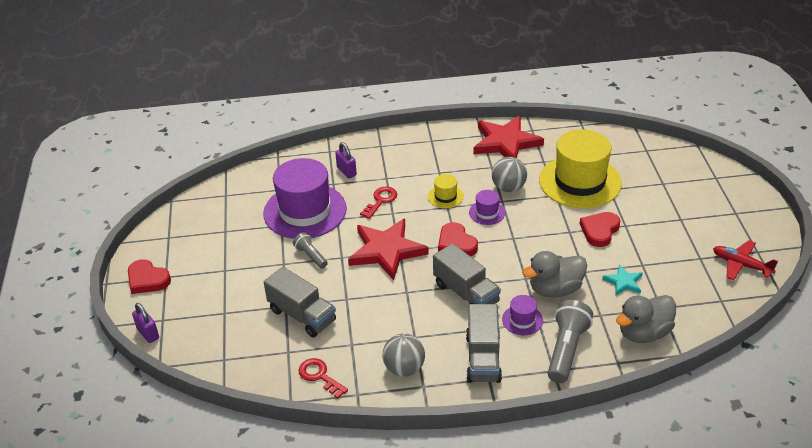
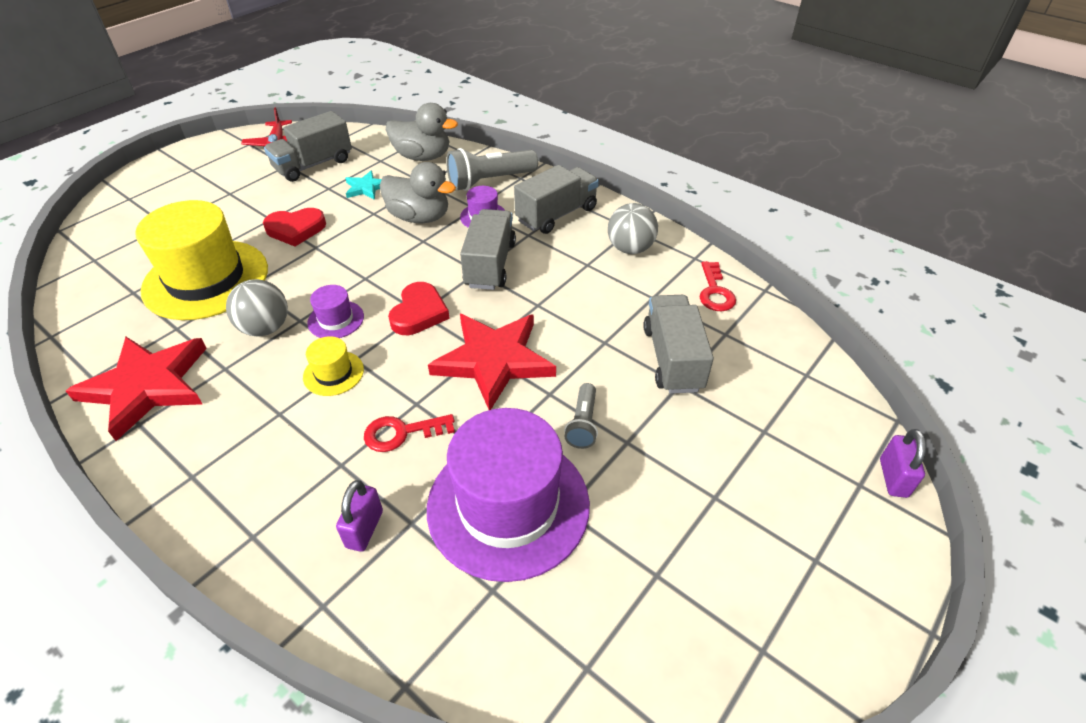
camera: 135 degrees left, 5 degrees up
(147, 280) = (851, 578): red heart -> none
(687, 270) = (313, 165): none -> grey truck

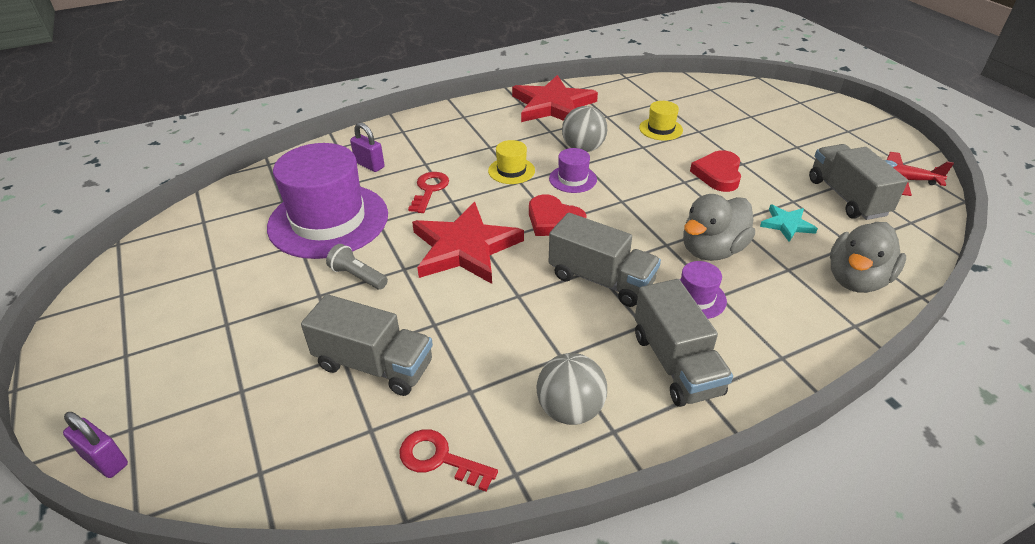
camera: 115 degrees right, 5 degrees down
(206, 279) = (661, 129): yellow hat -> yellow hat, size x0.43
(490, 181) = (779, 324): grey flashlight -> none

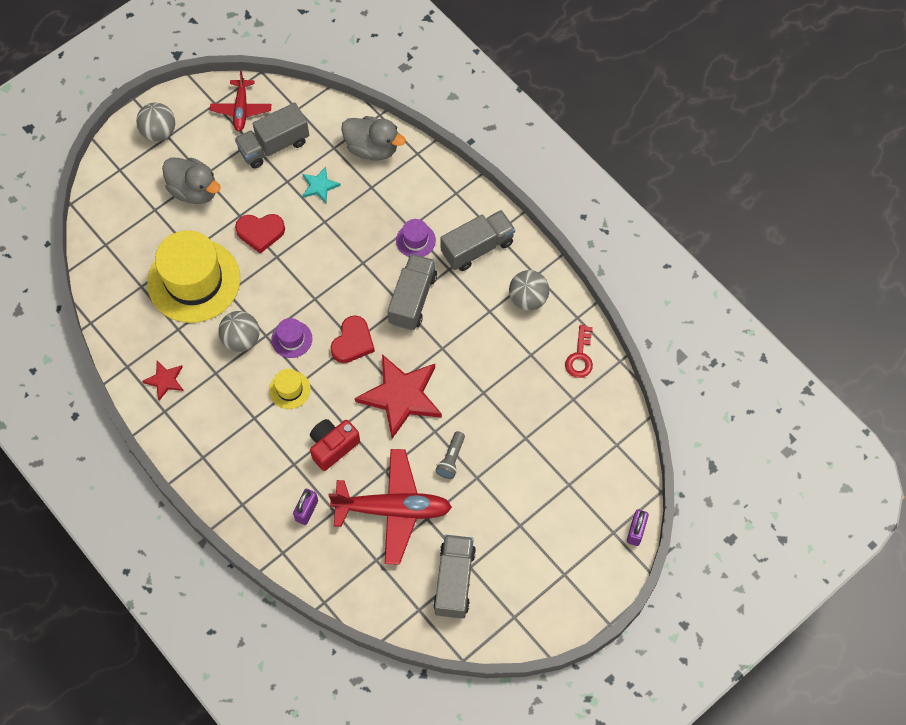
camera: 105 degrees left, 25 degrees up
(328, 220) = (393, 509): purple hat -> red plane
(374, 365) = (527, 415): grey truck -> grey truck (454, 581)
(429, 190) = (333, 446): red key -> red camera
(552, 105) = (165, 380): red star -> red star, size x0.48
(661, 129) = (194, 281): yellow hat -> yellow hat, size x2.30
(712, 250) = (362, 233): grey duck -> grey duck (194, 190)
(852, 126) = (159, 132): none -> grey ball

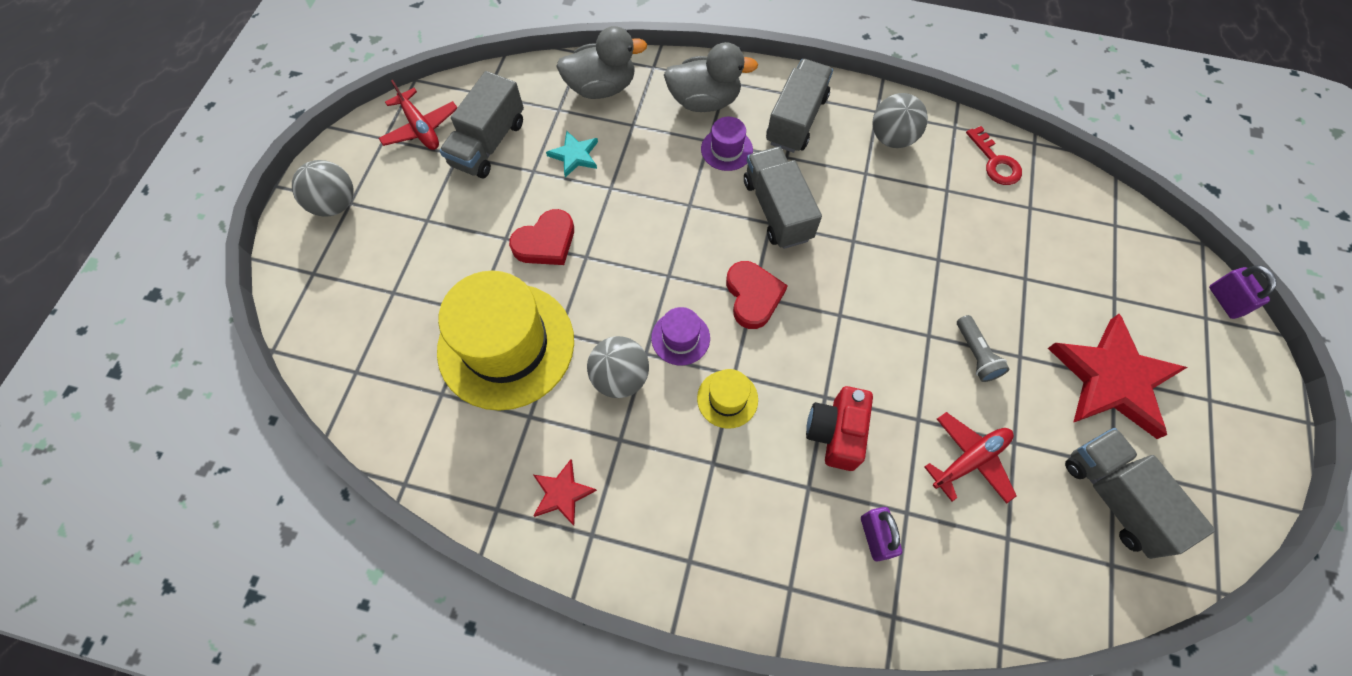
camera: 35 degrees left, 0 degrees up
(194, 190) = (428, 242): grey duck -> grey duck (704, 101)
(393, 509) = (969, 460): red plane -> red plane, size x0.58
(401, 396) = (859, 321): red star -> red star (1112, 379)

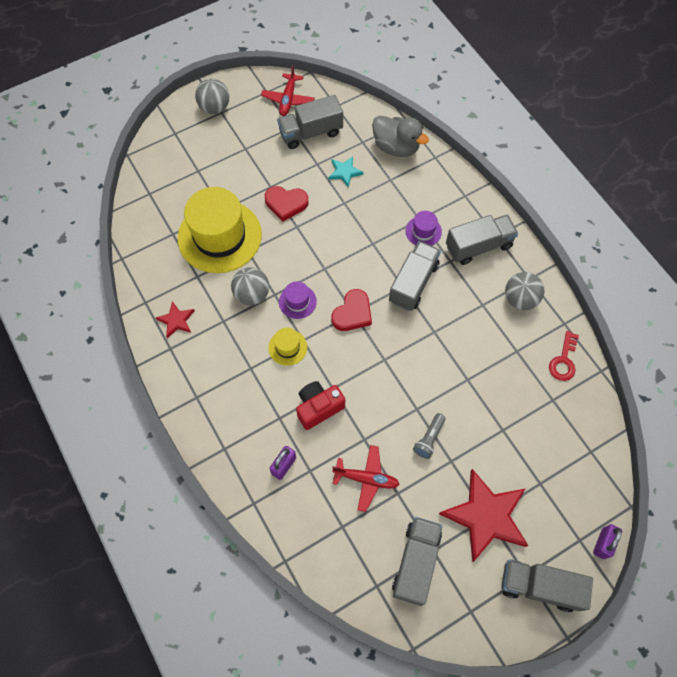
camera: 45 degrees right, 0 degrees up
(704, 101) = (441, 196): grey duck -> none
(1232, 398) = (539, 586): none -> grey truck

